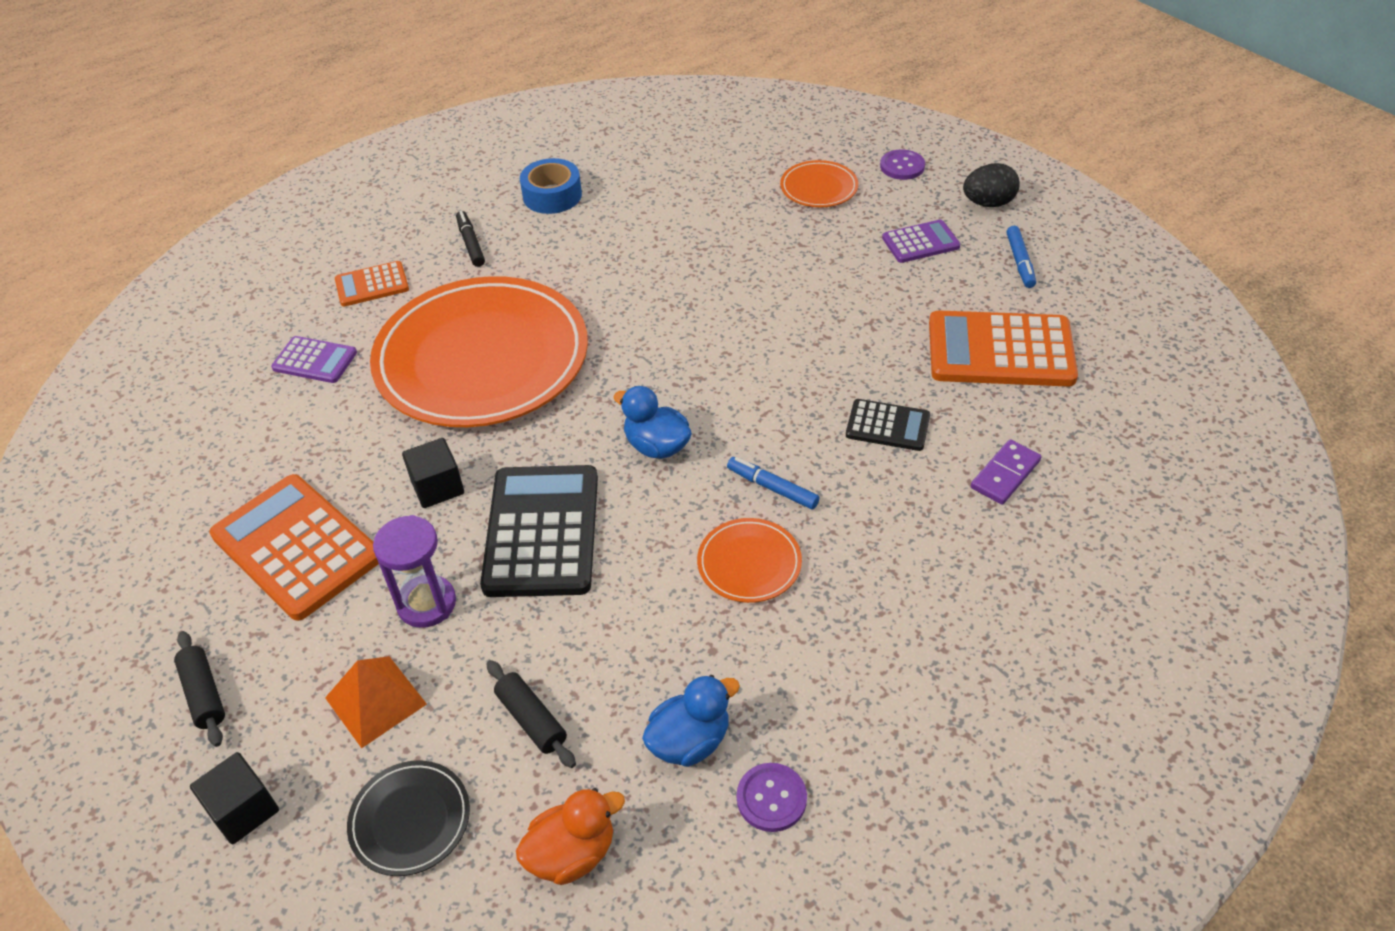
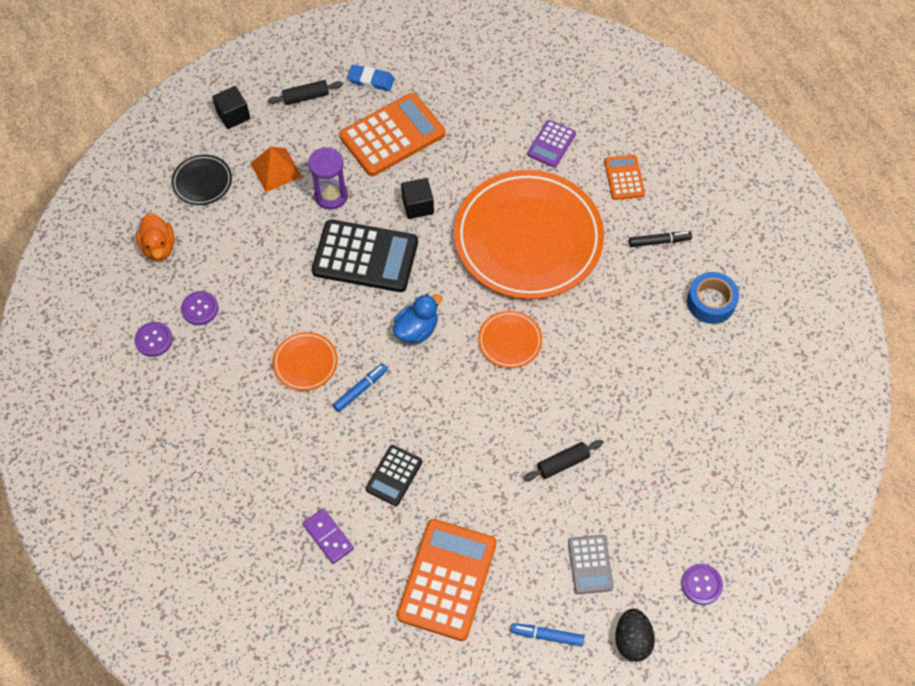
camera: 100 degrees right, 15 degrees up
(172, 602) = (371, 80): none -> blue eraser
(531, 719) = (239, 238): black rolling pin -> black rolling pin (563, 463)
(690, 741) = (200, 309): blue duck -> purple button
(819, 188) = (682, 505): orange plate -> orange plate (510, 341)
(920, 242) = (590, 564): purple calculator -> grey calculator

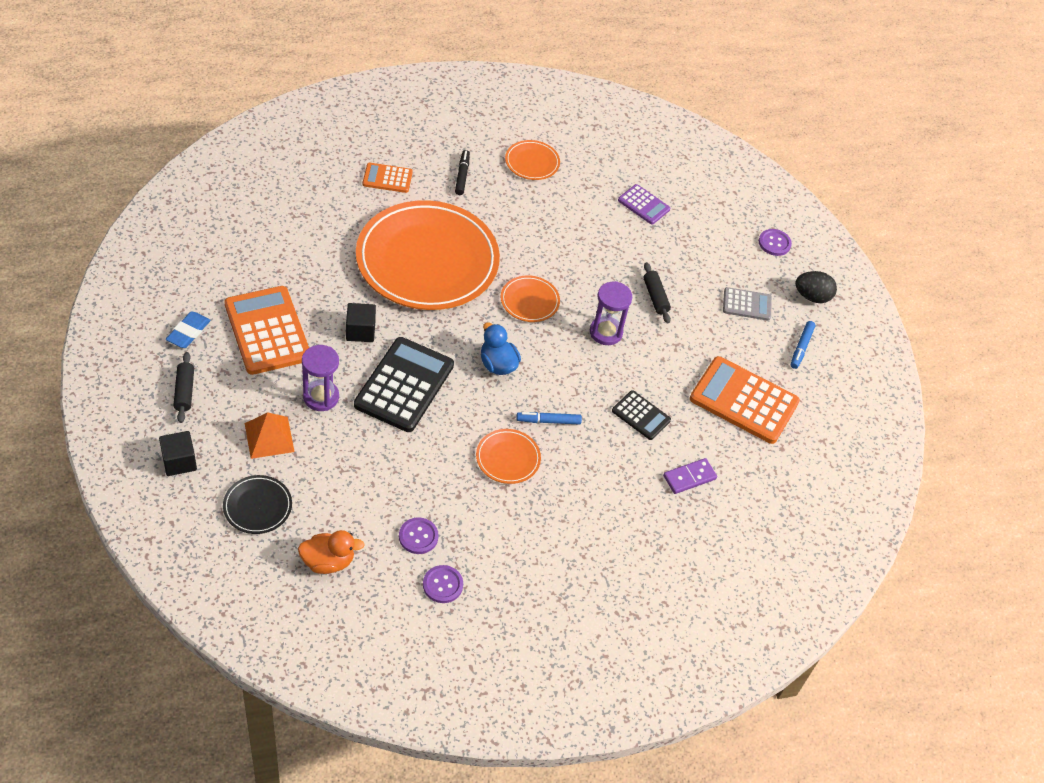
camera: 85 degrees left, 10 degrees down
(360, 389) = (548, 421): blue marker -> blue marker turned 60 degrees counterclockwise
(494, 421) = (606, 332): none -> purple hourglass
(551, 144) = (329, 216): purple calculator -> purple calculator (643, 205)
(710, 302) = (532, 162): blue tape -> orange plate

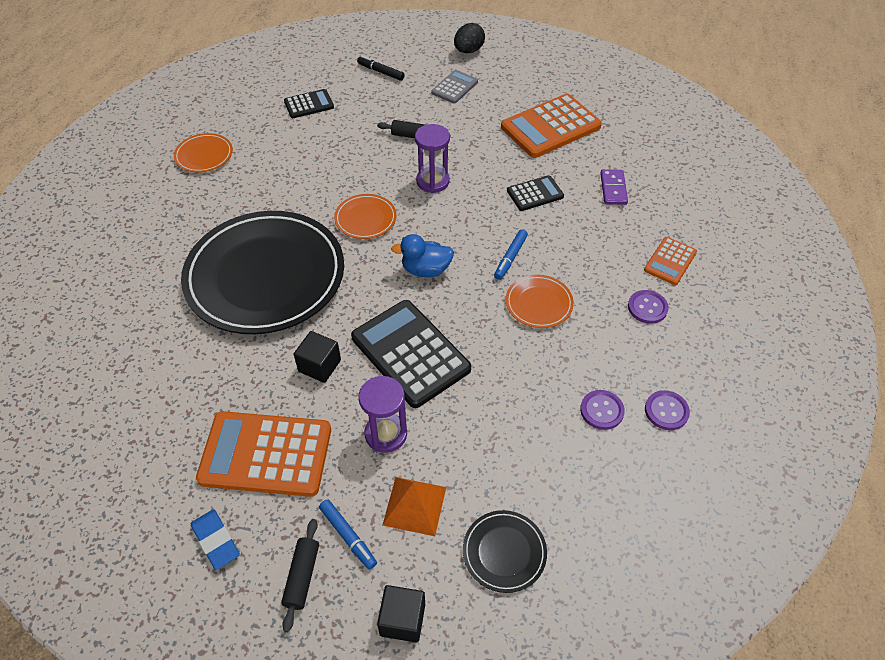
camera: 55 degrees left, 0 degrees up
(184, 391) = (302, 577): black rolling pin -> black rolling pin turned 75 degrees clockwise
(328, 561) = (604, 505): orange duck -> none
(387, 178) = (136, 269): orange calculator -> orange calculator (670, 261)
(427, 260) = (265, 276): orange plate -> black plate
(462, 175) = (179, 210): black marker -> black marker (380, 72)
(643, 205) = (309, 104): purple calculator -> black calculator
(774, 243) = (402, 49): purple button -> purple button (647, 307)
(801, 347) = (515, 75): blue marker -> blue marker (348, 536)

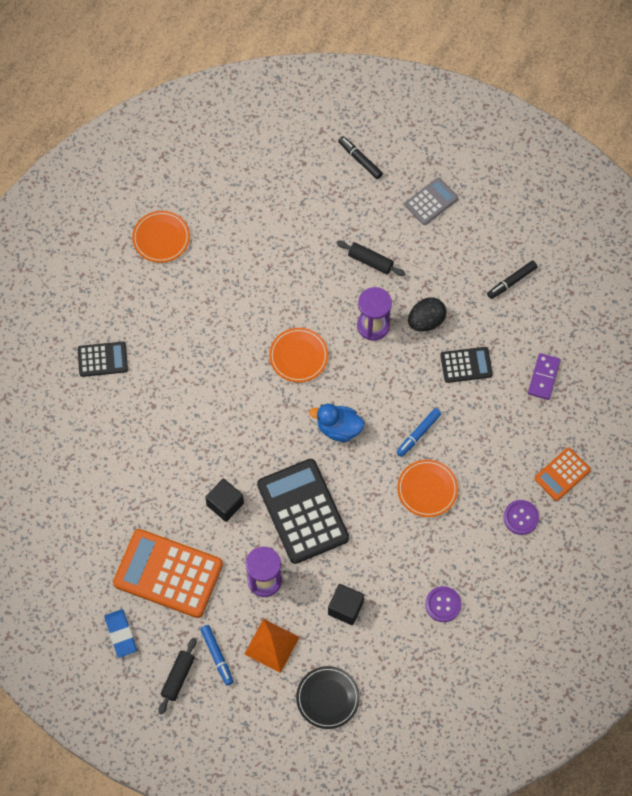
camera: 15 degrees right, 15 degrees up
(265, 276) = (196, 400): black plate -> none
(309, 104) = (275, 191): black calculator -> black calculator (102, 359)
(402, 619) = (242, 726): black cube -> black cube (345, 608)
(468, 51) = (462, 148): black egg -> black egg (426, 321)
(550, 127) = (511, 282): orange calculator -> black marker
(666, 411) = (495, 618): purple button -> none

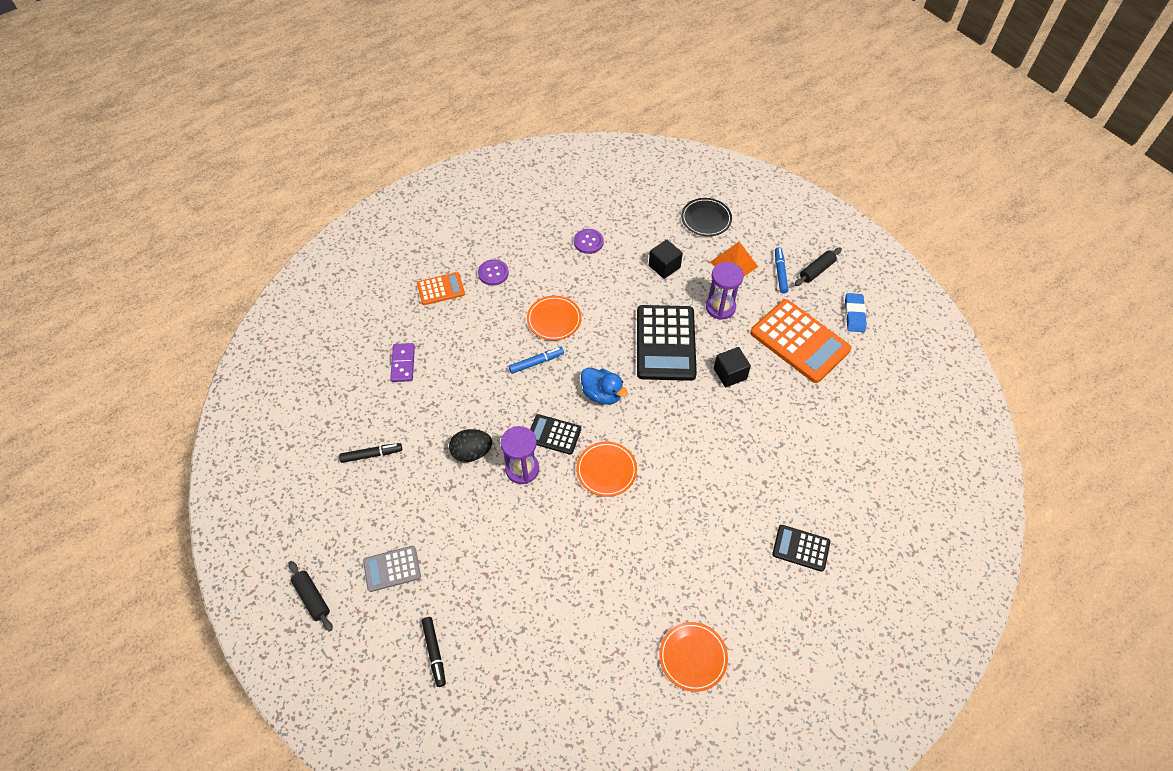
camera: 155 degrees left, 10 degrees down
(370, 261) = (489, 533): black rolling pin -> black rolling pin (312, 598)
(466, 365) = (461, 400): black calculator -> black calculator (554, 434)
(543, 377) = (403, 363): purple domino -> purple domino turned 45 degrees counterclockwise

